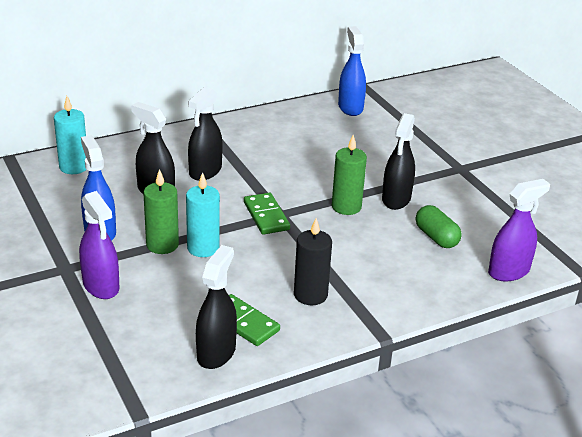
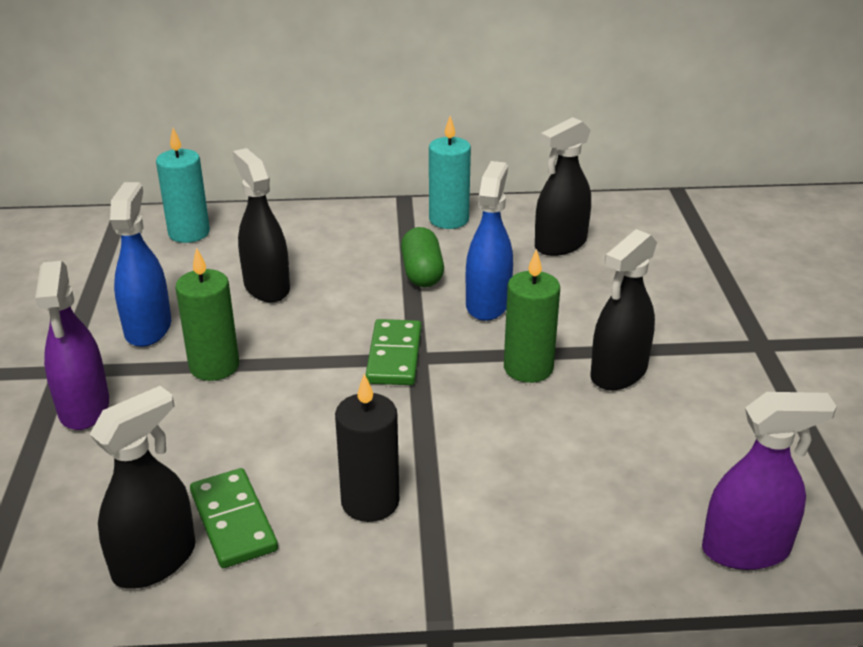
camera: 25 degrees right, 0 degrees up
(203, 248) = (266, 384): turquoise candle -> turquoise candle (449, 219)
(205, 171) = (356, 272): black spray bottle -> black spray bottle (560, 244)
(350, 107) = (636, 218): blue spray bottle -> blue spray bottle (488, 304)
(436, 237) = (647, 453): green capsule -> green capsule (422, 273)

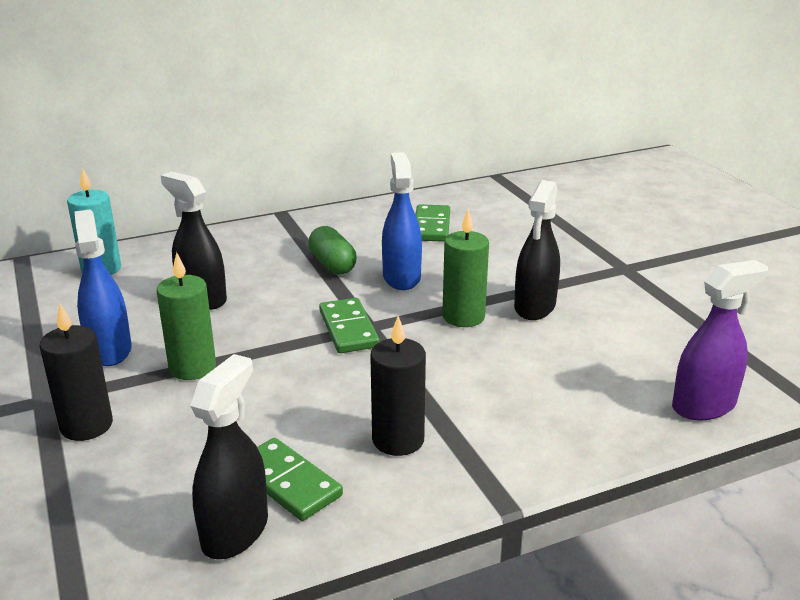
camera: 20 degrees left, 5 degrees down
(84, 408) = (86, 425): purple spray bottle -> black candle
(449, 219) = (330, 223): turquoise candle -> none
(560, 244) = (432, 226): black spray bottle -> green domino

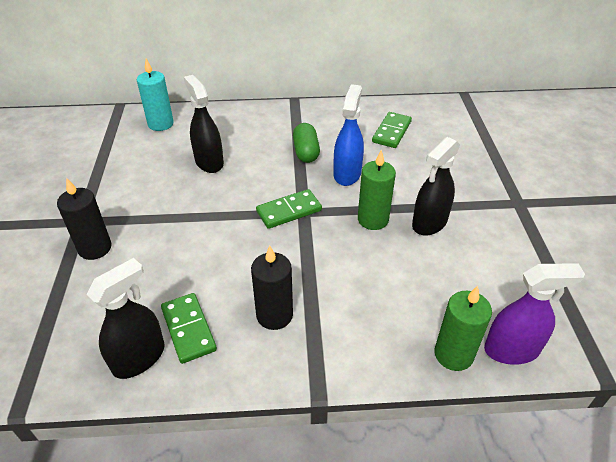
camera: 20 degrees right, 15 degrees up
(109, 350) = (135, 191): blue spray bottle -> none
(192, 367) = (176, 218): green candle -> green candle (453, 354)
(348, 329) = (289, 211): green domino -> green domino turned 60 degrees clockwise

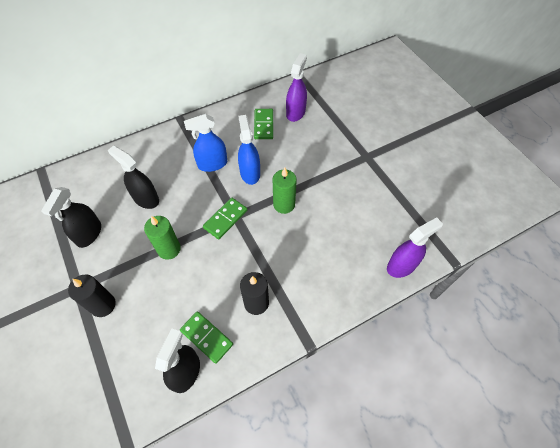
camera: 25 degrees left, 15 degrees up
(160, 124) = (87, 177): turquoise candle -> none
(306, 152) = (212, 164): green capsule -> blue spray bottle
(429, 223) = (320, 193): black spray bottle -> black spray bottle (89, 234)
(440, 130) = (295, 112): none -> purple spray bottle
(453, 354) = (372, 283): green candle -> green candle (169, 249)

